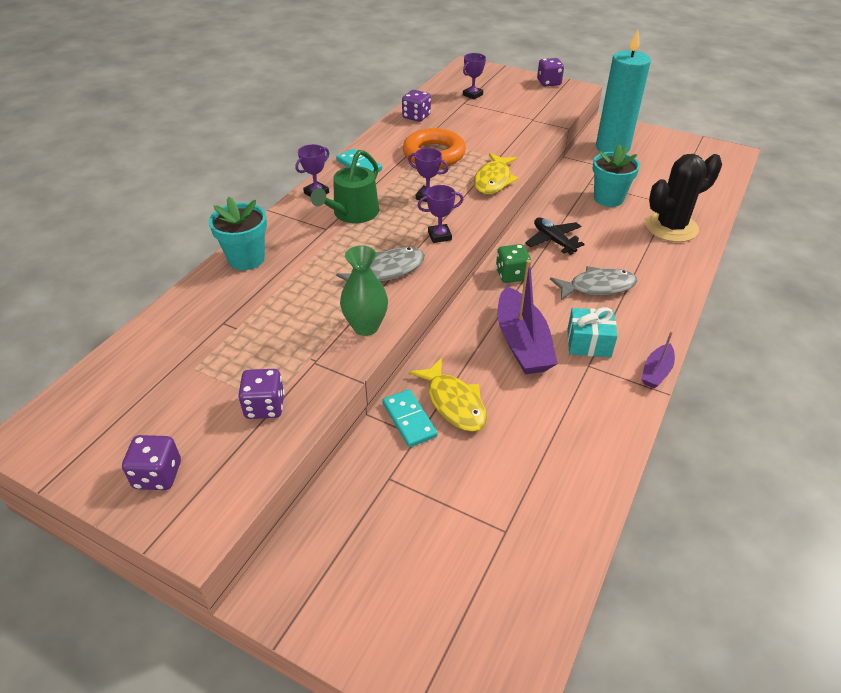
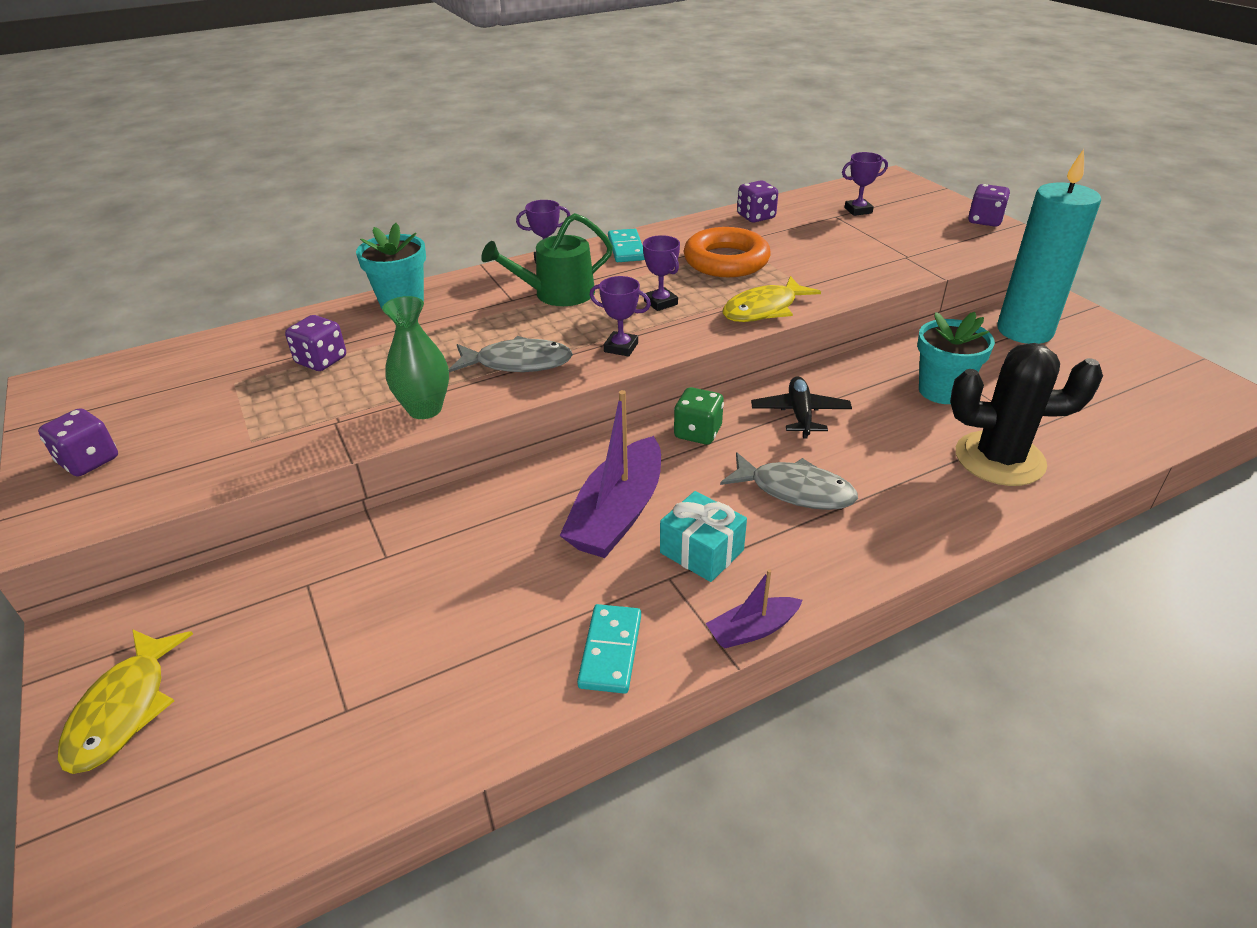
camera: 35 degrees right, 5 degrees down
(265, 406) = (241, 443): purple dice -> purple dice (321, 361)
(409, 420) = (397, 536): turquoise domino -> turquoise domino (610, 651)
(454, 403) = (462, 542): yellow fish -> yellow fish (124, 709)

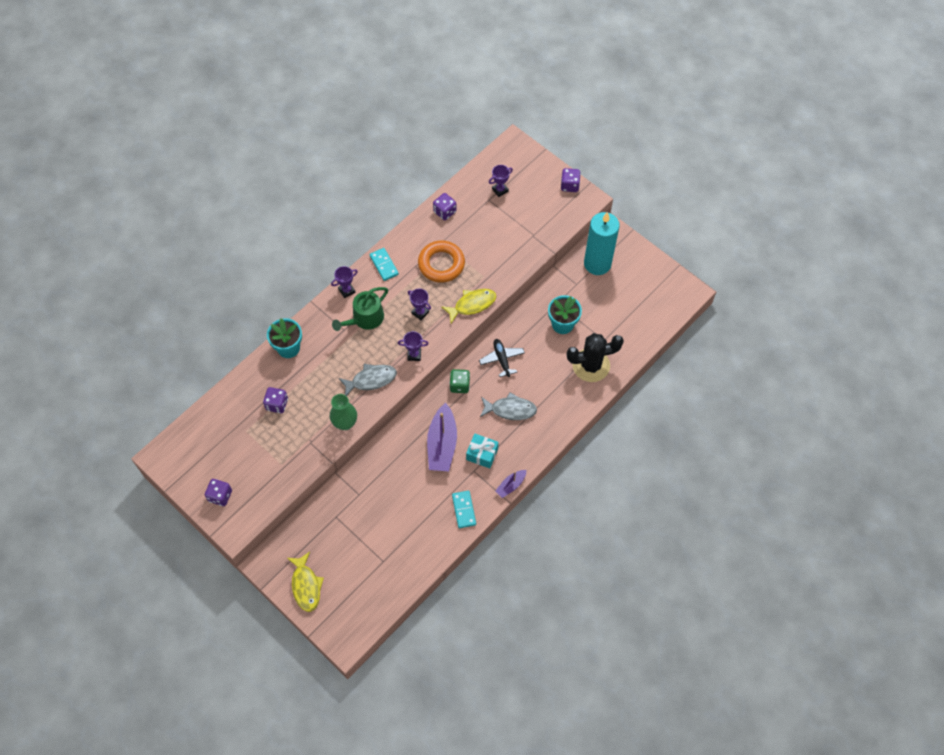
camera: 20 degrees left, 25 degrees up
(764, 309) = (472, 305): yellow fish -> yellow fish turned 150 degrees counterclockwise

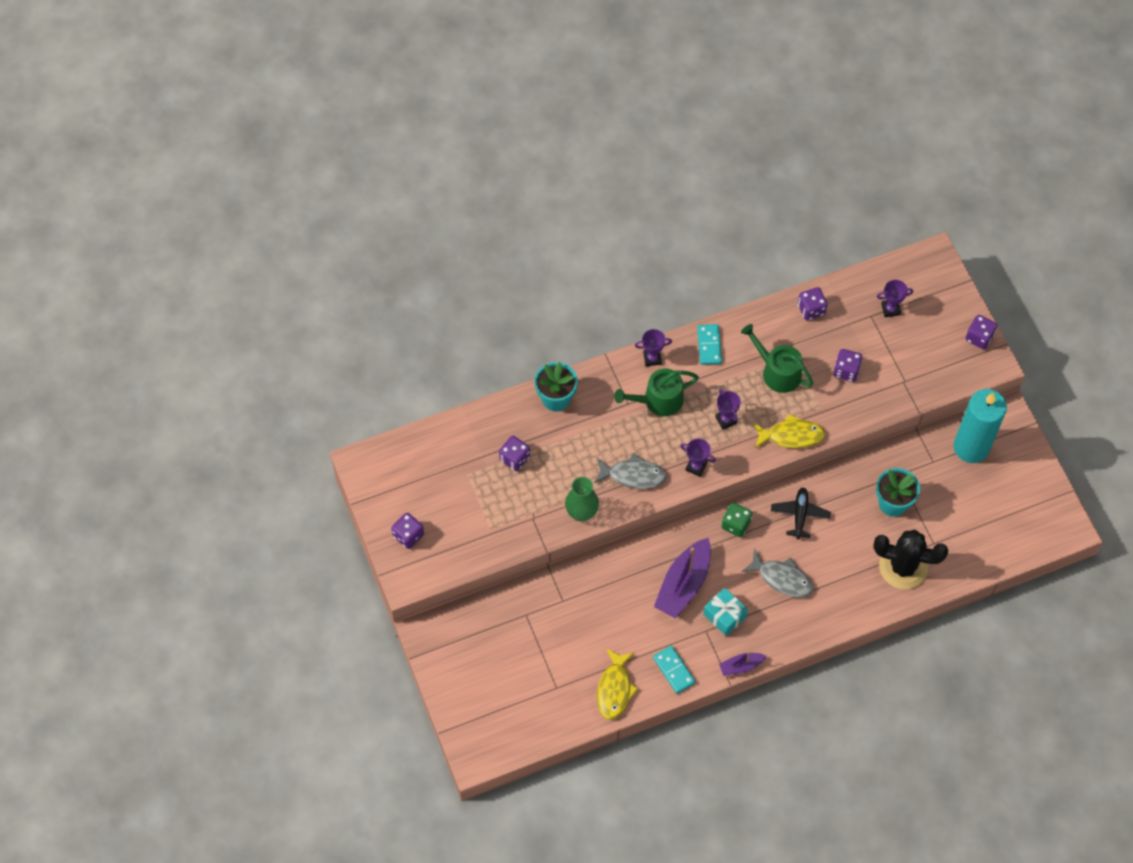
camera: 25 degrees right, 0 degrees up
(306, 585) = (459, 676): yellow fish -> yellow fish (615, 689)
(441, 264) = (777, 372): orange ring -> green watering can
(463, 510) = (674, 670): turquoise domino -> turquoise domino turned 45 degrees counterclockwise
(489, 244) = (846, 371): none -> purple dice

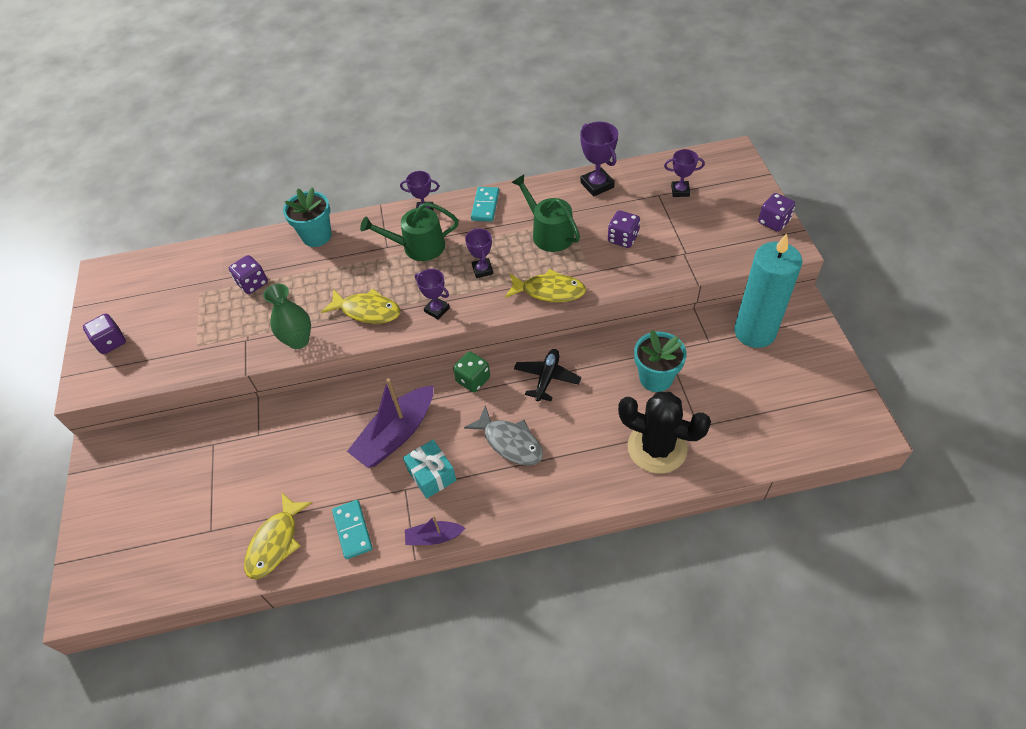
camera: 15 degrees right, 10 degrees down
(633, 475) = (367, 311): grey fish -> yellow fish
(811, 309) = (597, 185): purple dice -> purple trophy

